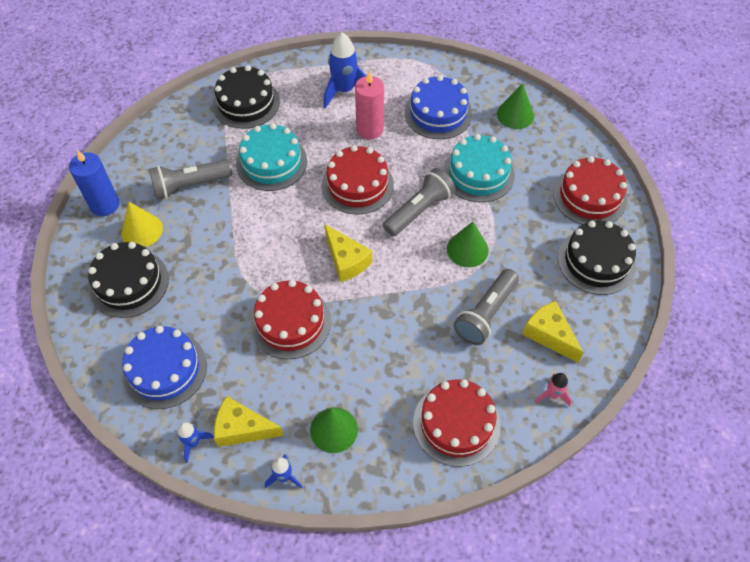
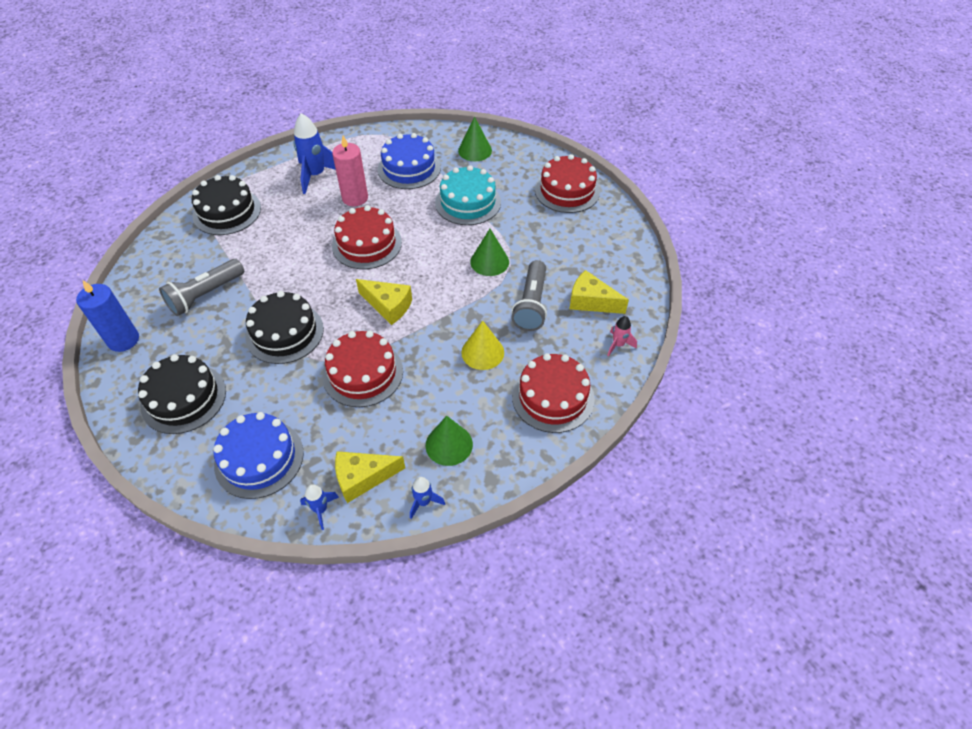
camera: 25 degrees left, 5 degrees down
(142, 230) = (174, 348): yellow cone -> yellow cone (482, 352)
(271, 162) = (277, 251): turquoise cake -> none
(419, 210) = (432, 246): grey flashlight -> none
(596, 261) = (598, 235): black cake -> black cake (284, 333)

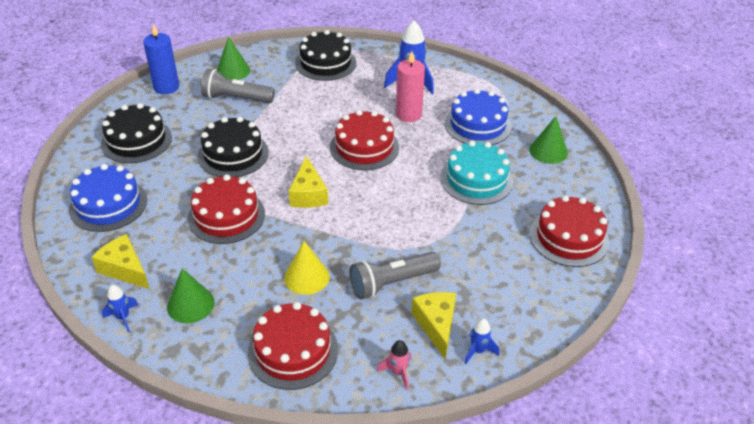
camera: 55 degrees right, 10 degrees down
(321, 510) = (82, 261): blue rocket -> blue rocket (478, 351)
(489, 261) = (417, 229): green cone -> green cone (233, 71)

